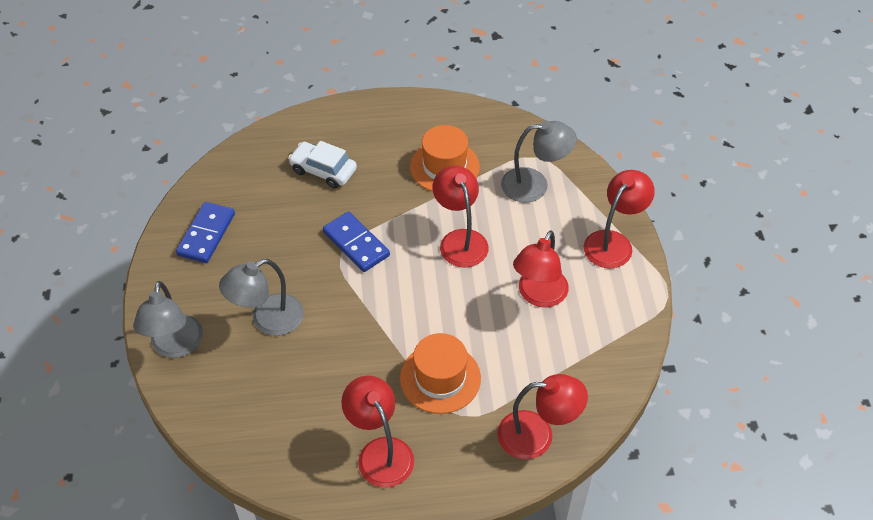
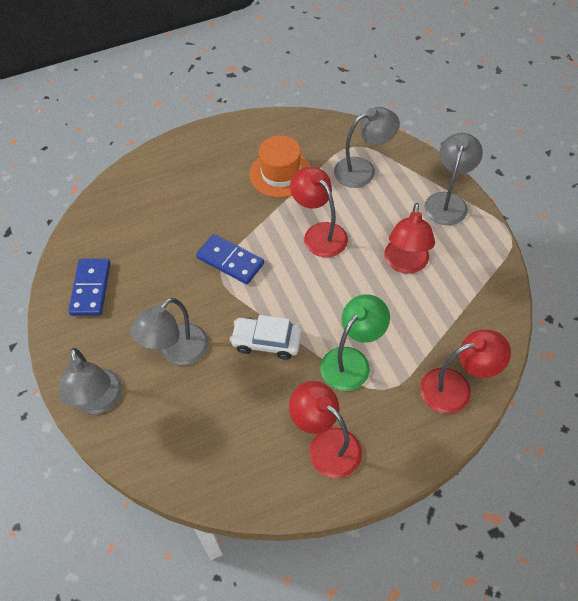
camera: 15 degrees left, 5 degrees up
(323, 170) = (176, 203): white car -> white car (267, 342)
(440, 378) = (352, 361): orange hat -> green lamp
(613, 242) = (448, 201): red lamp -> grey lamp

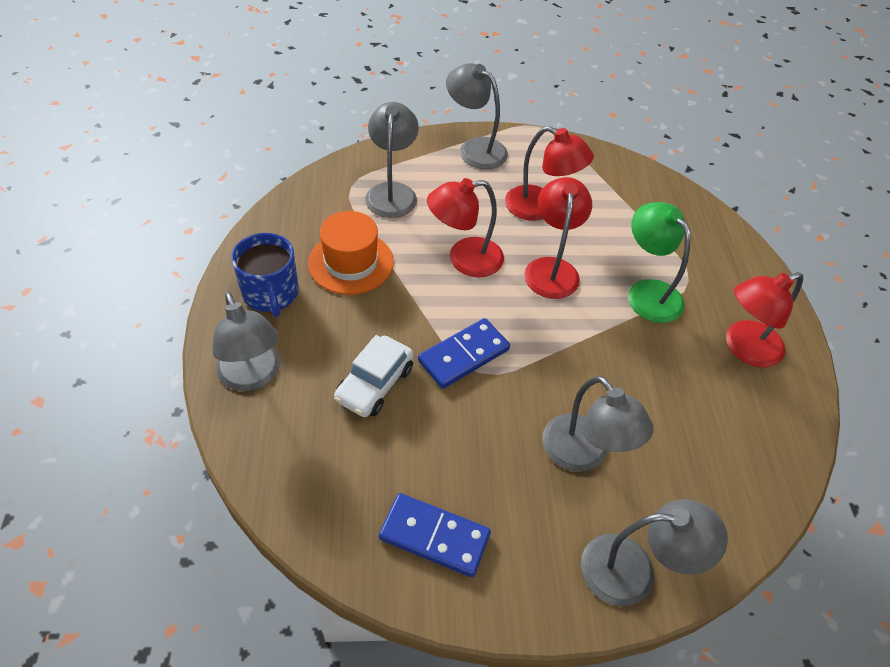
camera: 75 degrees left, 5 degrees down
(166, 165) = (253, 376): none -> grey lamp
(233, 146) = (271, 293): none -> blue mug
(267, 342) = (598, 357): white car -> white car (374, 383)
(456, 388) = (700, 228): red lamp -> red lamp (551, 268)

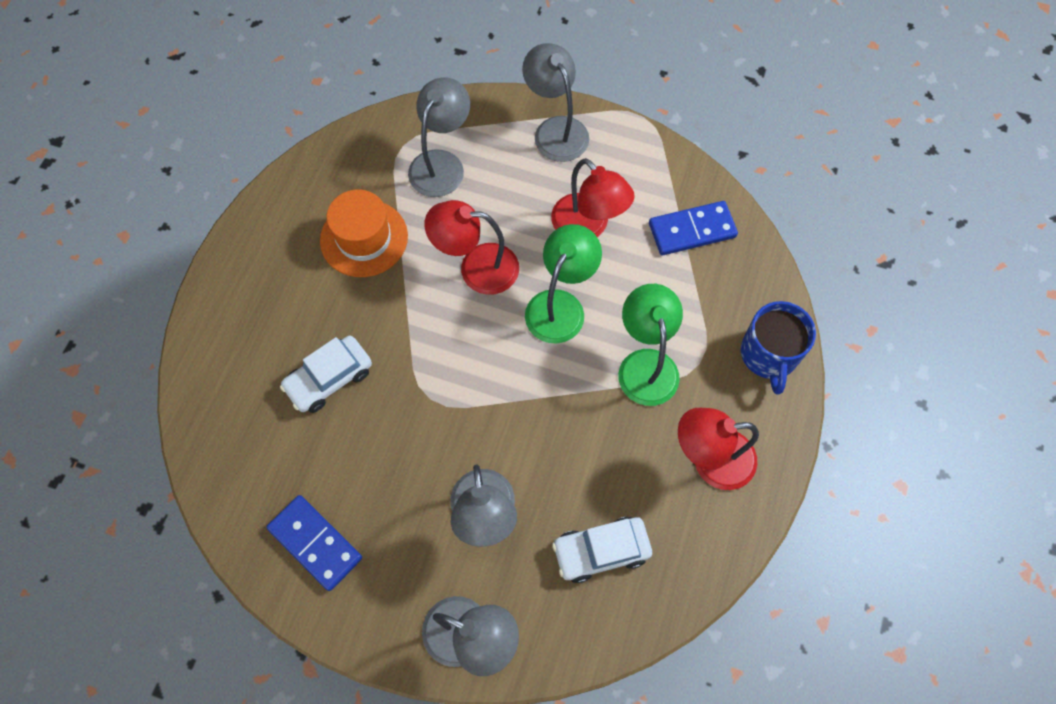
camera: 25 degrees right, 15 degrees up
(253, 376) = (226, 336): grey lamp -> none
(271, 293) = (276, 251): blue mug -> blue mug (769, 355)
(464, 355) = (424, 376): blue domino -> blue domino (692, 230)
(551, 268) = (560, 305): red lamp -> green lamp
(703, 450) = (601, 551): none -> white car

